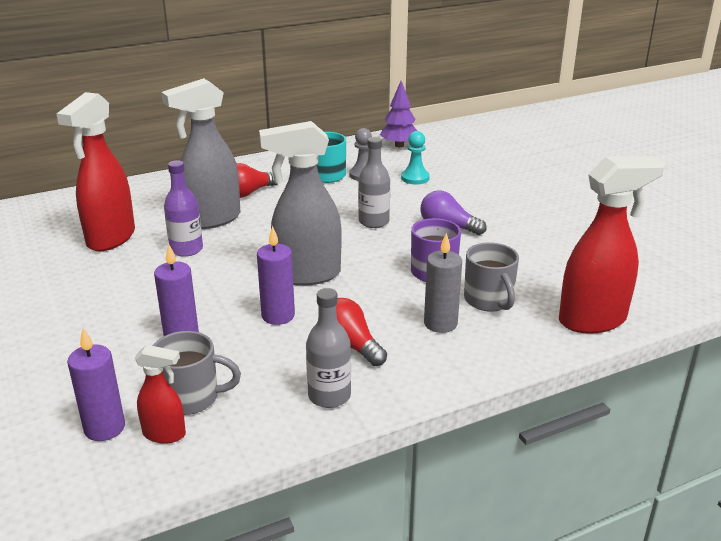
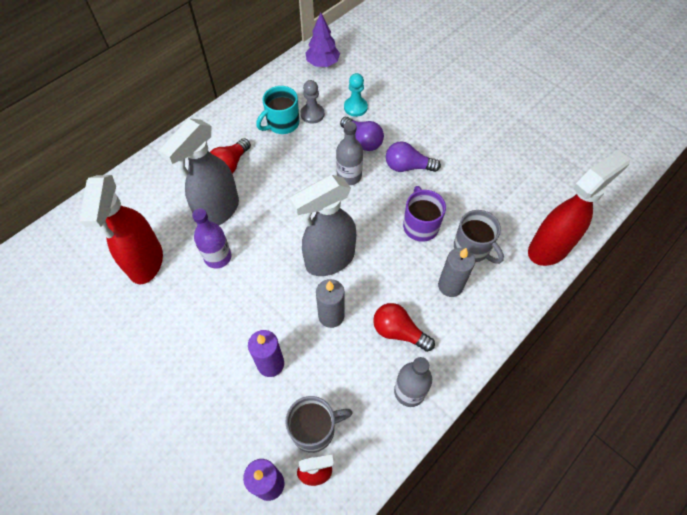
camera: 20 degrees left, 30 degrees up
(278, 316) = (331, 316): purple candle -> grey candle
(407, 201) = (362, 141): none -> purple light bulb

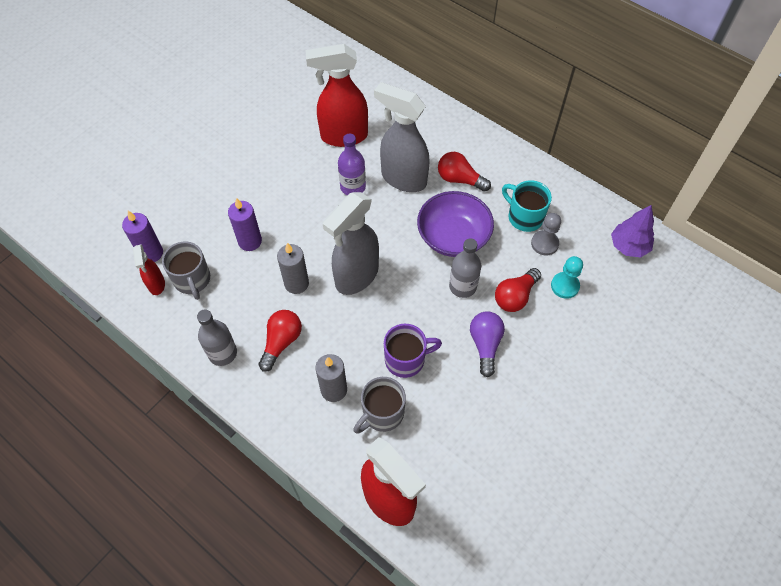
camera: 85 degrees right, 0 degrees up
(295, 177) = (453, 237): none -> purple bowl
(329, 260) = (356, 277): grey spray bottle -> grey spray bottle turned 105 degrees counterclockwise
(362, 141) = (515, 296): purple light bulb -> red light bulb

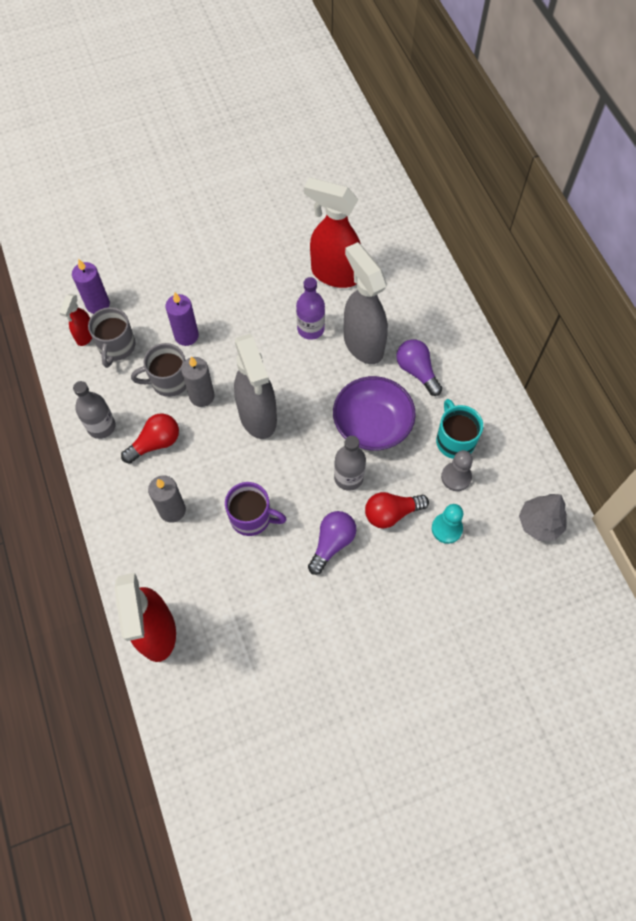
camera: 30 degrees right, 5 degrees up
(356, 277) = (258, 417): grey spray bottle -> grey spray bottle turned 90 degrees counterclockwise
(382, 413) = (199, 554): grey mug -> grey mug (169, 381)
(459, 179) = (417, 371): red light bulb -> purple light bulb
(628, 246) = (539, 523): purple tree -> grey tree

